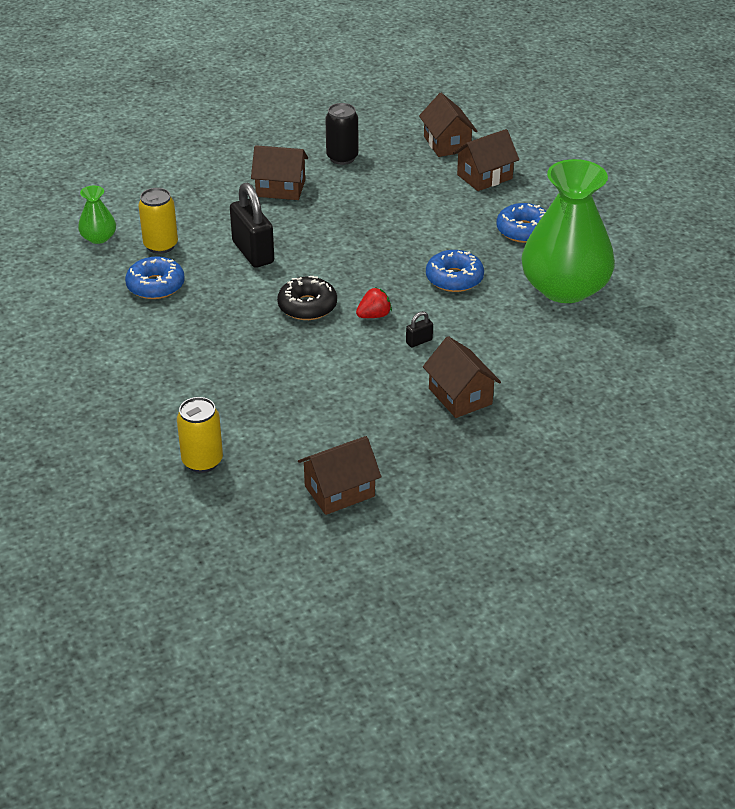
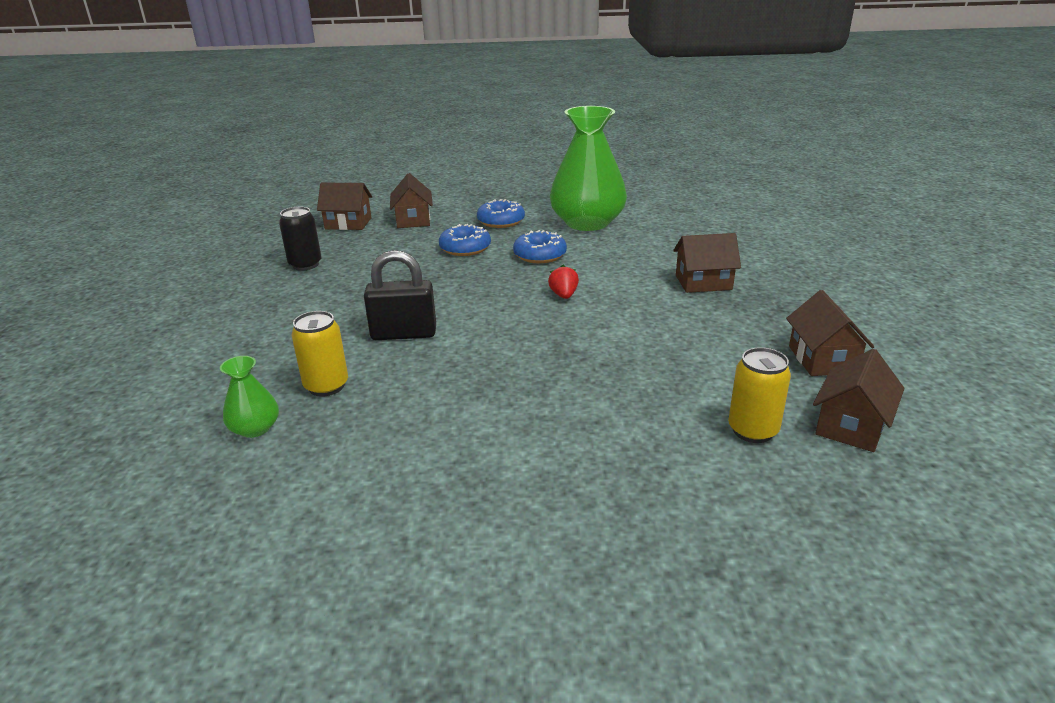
camera: 65 degrees left, 10 degrees down
(155, 285) = (401, 404): blue donut -> blue donut (465, 248)
(280, 188) = (313, 300): brown house -> brown house (851, 426)
(307, 306) = (522, 323): black donut -> none
(419, 341) = (616, 284): black padlock -> none

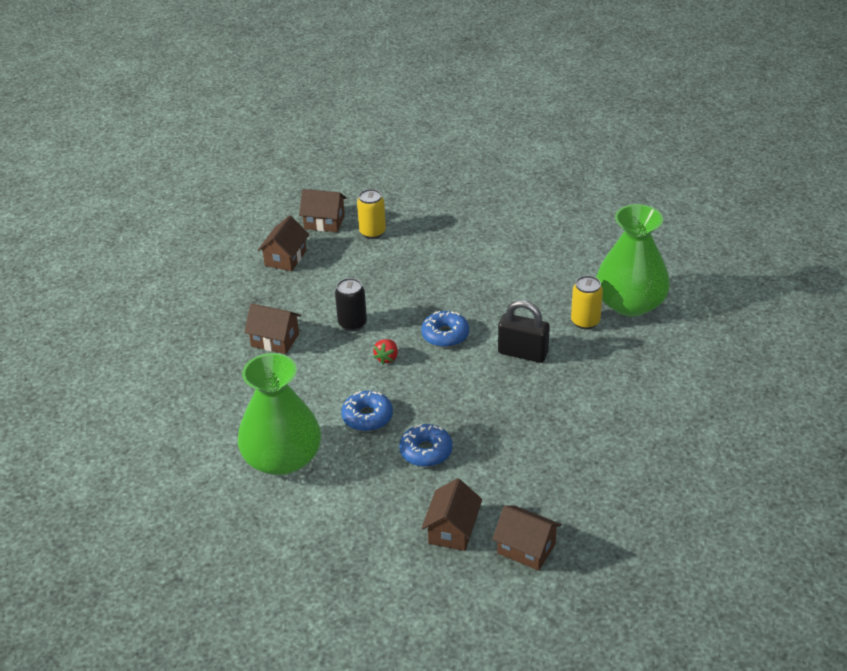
camera: 155 degrees left, 10 degrees up
(255, 428) = (630, 303): green vase -> green vase, size x2.33
(305, 265) = (584, 473): black can -> black can (352, 324)
(501, 221) = (363, 492): blue donut -> blue donut (445, 335)
(851, 426) = (324, 222): brown house -> brown house turned 45 degrees clockwise

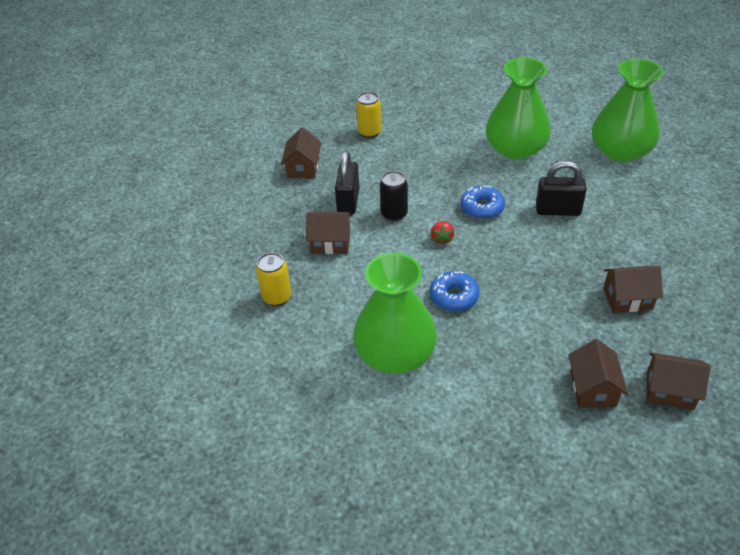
camera: 15 degrees left, 5 degrees up
(313, 302) = (348, 202): none -> black padlock
(324, 222) = (322, 131): brown house -> brown house (627, 298)
(426, 451) = (525, 317): blue donut -> none
(517, 279) = (515, 149): none -> green vase
(585, 322) = (593, 173): yellow can -> yellow can (277, 297)

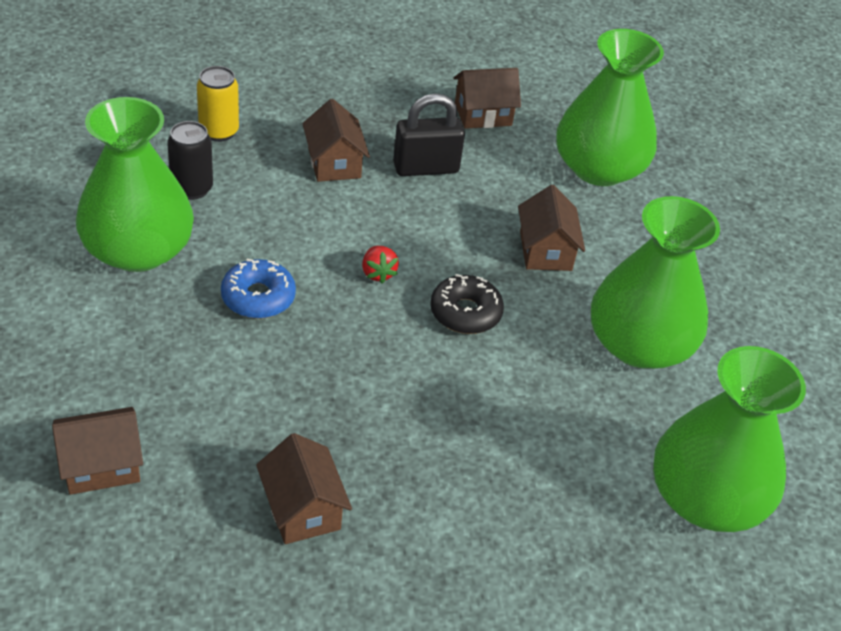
camera: 65 degrees right, 0 degrees up
(369, 132) = (598, 168): yellow can -> green vase
(394, 214) = (415, 217): black can -> black can (192, 188)
(442, 239) = (378, 273): red strawberry -> red strawberry turned 90 degrees counterclockwise
(482, 208) = (465, 312): blue donut -> black donut
(558, 210) = (495, 409): black padlock -> none
(669, 390) = (108, 564): brown house -> brown house (545, 251)

